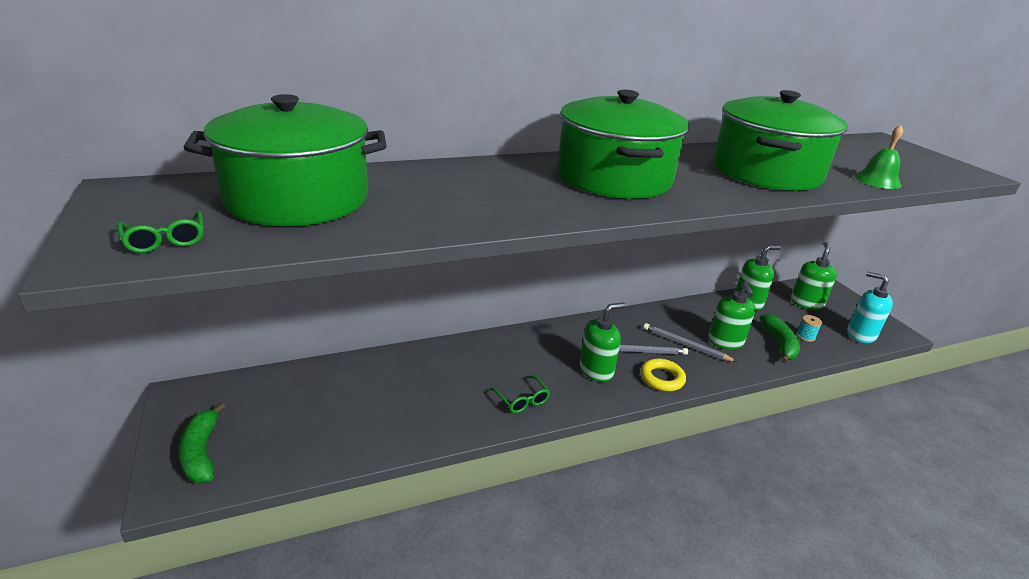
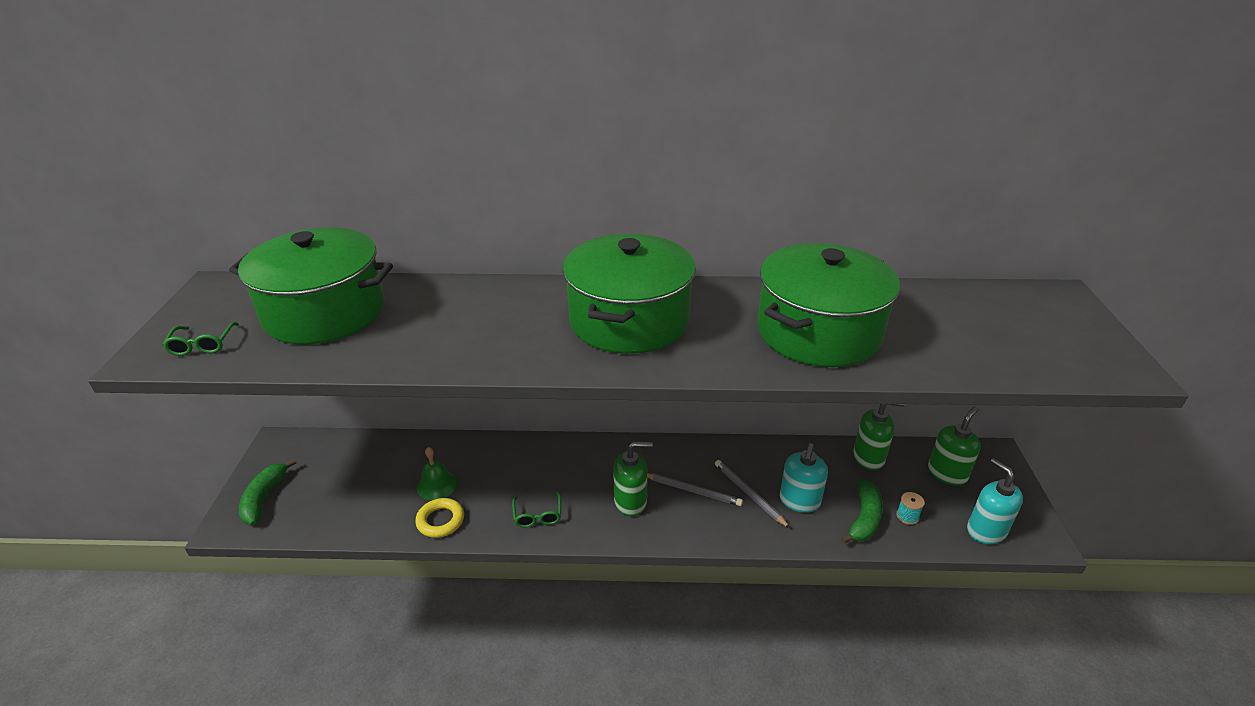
camera: 25 degrees right, 5 degrees up
(662, 378) = (693, 527): yellow ring -> yellow ring (440, 521)
(725, 342) = (799, 501): green soap dispenser -> turquoise soap dispenser
(877, 180) = (955, 364): green bell -> green bell (437, 485)

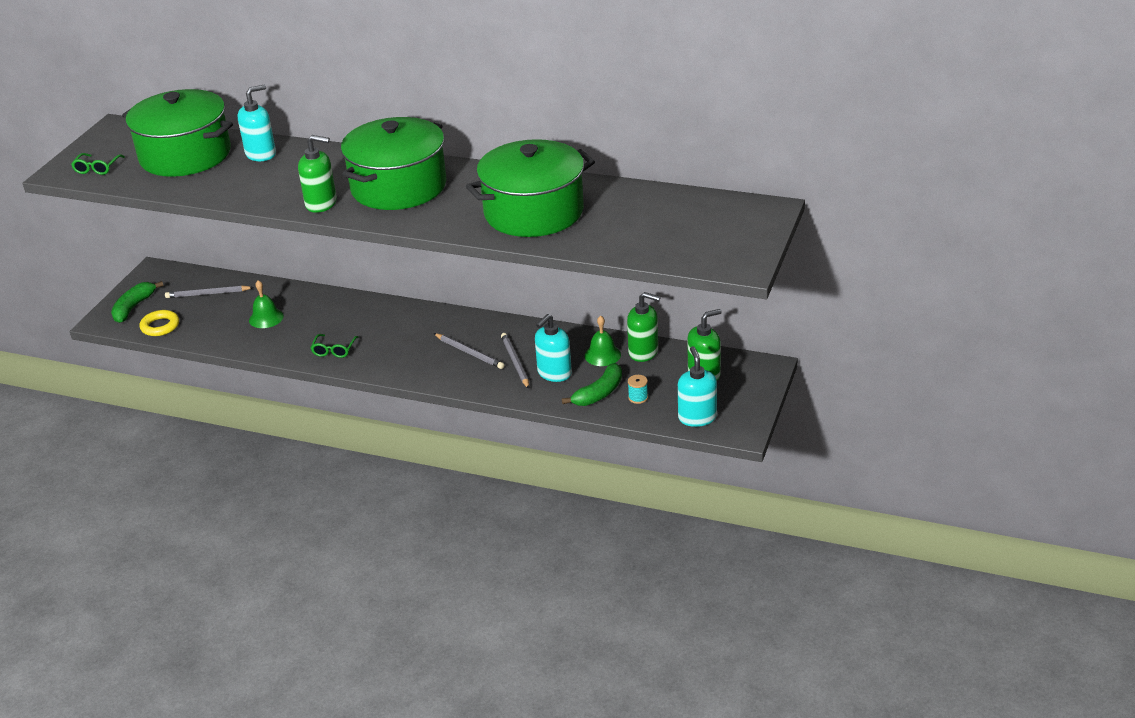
camera: 20 degrees right, 0 degrees up
(353, 464) = (208, 294): none -> grey pencil
(426, 299) = (261, 154): none -> turquoise soap dispenser
(440, 521) = (258, 342): yellow ring -> yellow ring (160, 326)
(630, 501) = (413, 352): green soap dispenser -> green soap dispenser (321, 204)
(831, 468) = (602, 355): none -> green bell

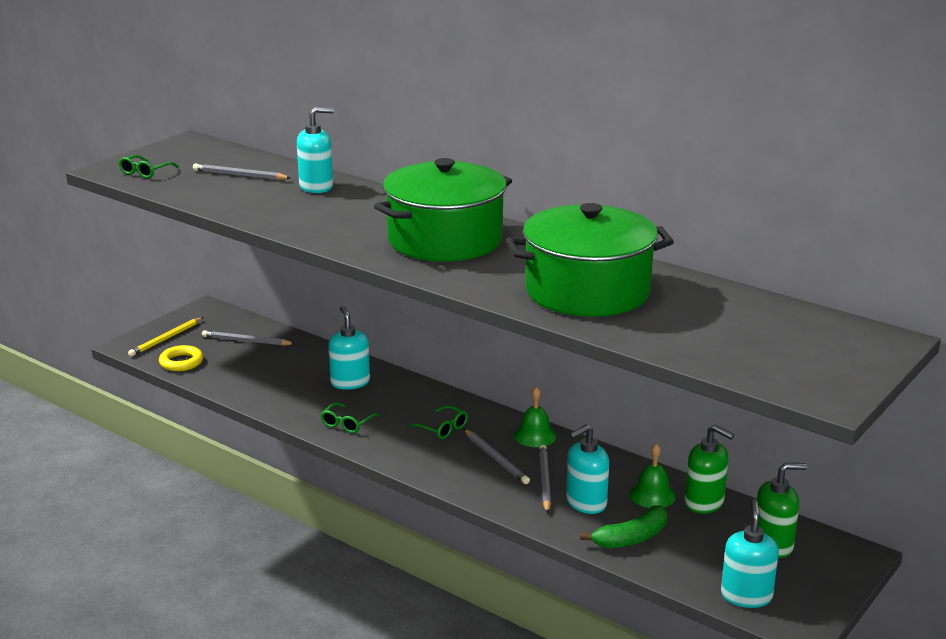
camera: 15 degrees right, 10 degrees down
(133, 307) = (166, 339): green banana -> yellow pencil
(185, 155) = (239, 175): green pot -> grey pencil
(266, 318) = (292, 376): green bell -> green bell (535, 435)
(318, 313) = (350, 382): none -> turquoise soap dispenser
(321, 204) = (351, 241): green soap dispenser -> none
(415, 336) = (442, 428): none -> green glasses
(638, 397) = (678, 554): turquoise spool -> none

